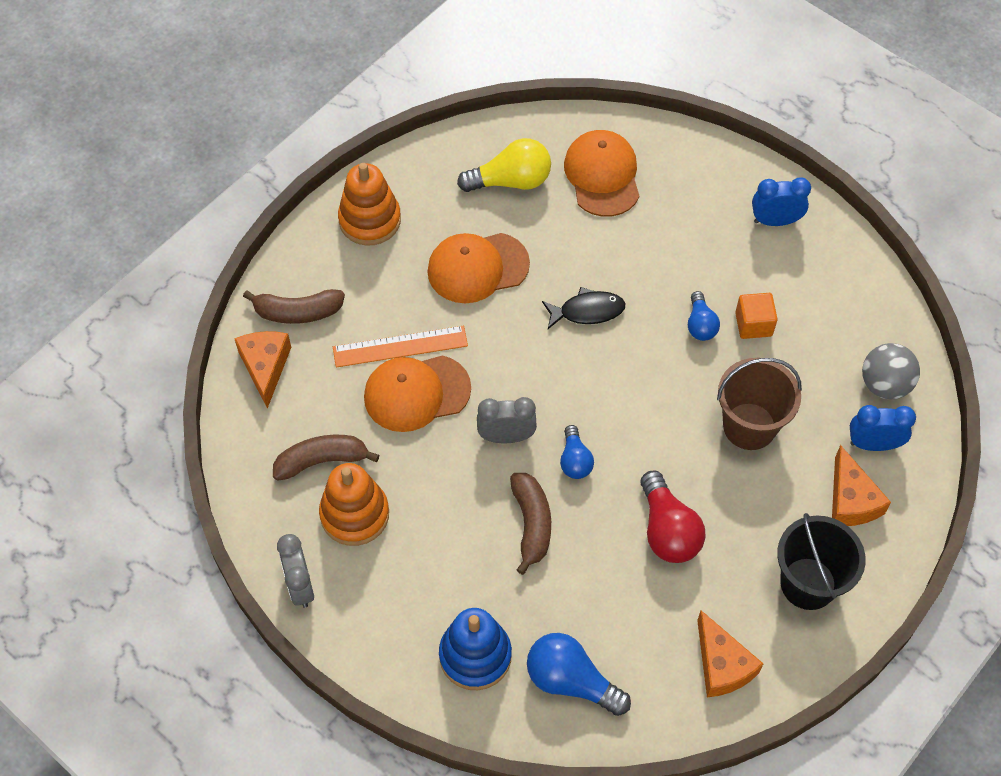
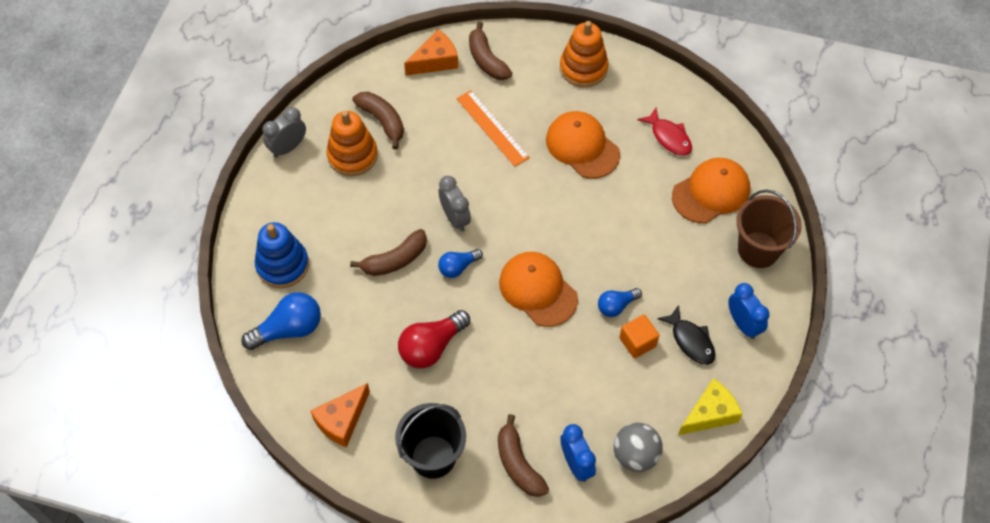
camera: 65 degrees right, 0 degrees up
(416, 393) = (461, 152): orange cap -> orange cap (538, 290)
(511, 181) = (669, 137): yellow light bulb -> red fish
(571, 681) = (289, 329): blue light bulb -> blue light bulb turned 60 degrees clockwise
(587, 311) = (585, 228): black fish -> black fish (690, 341)
(749, 426) = (545, 370): brown bucket -> brown bucket (758, 249)
(851, 500) = (518, 464): orange cheese -> brown banana
(864, 296) = (710, 413): none -> yellow cheese

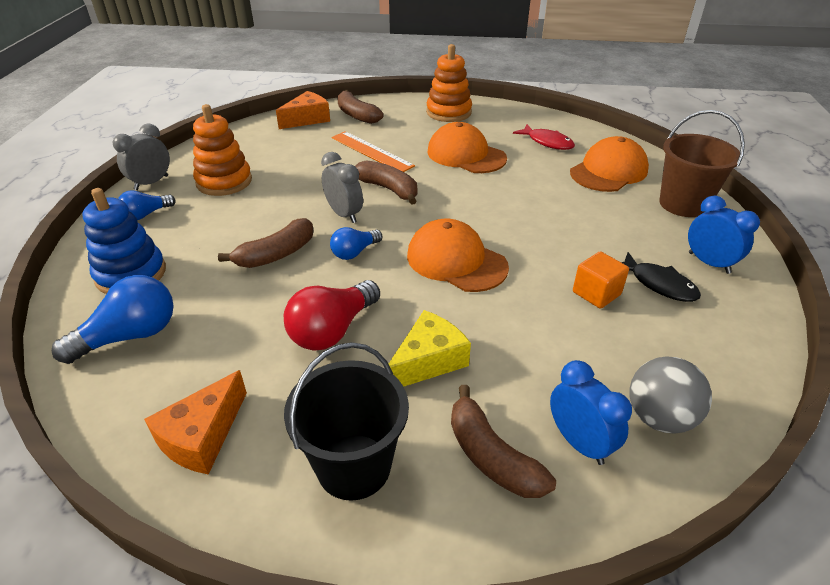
camera: 10 degrees left, 20 degrees down
(382, 121) = (256, 157): brown banana -> brown banana (389, 189)
(616, 306) = (554, 264): blue light bulb -> blue light bulb (146, 214)
(710, 413) = (729, 353): yellow cheese -> yellow cheese (428, 361)

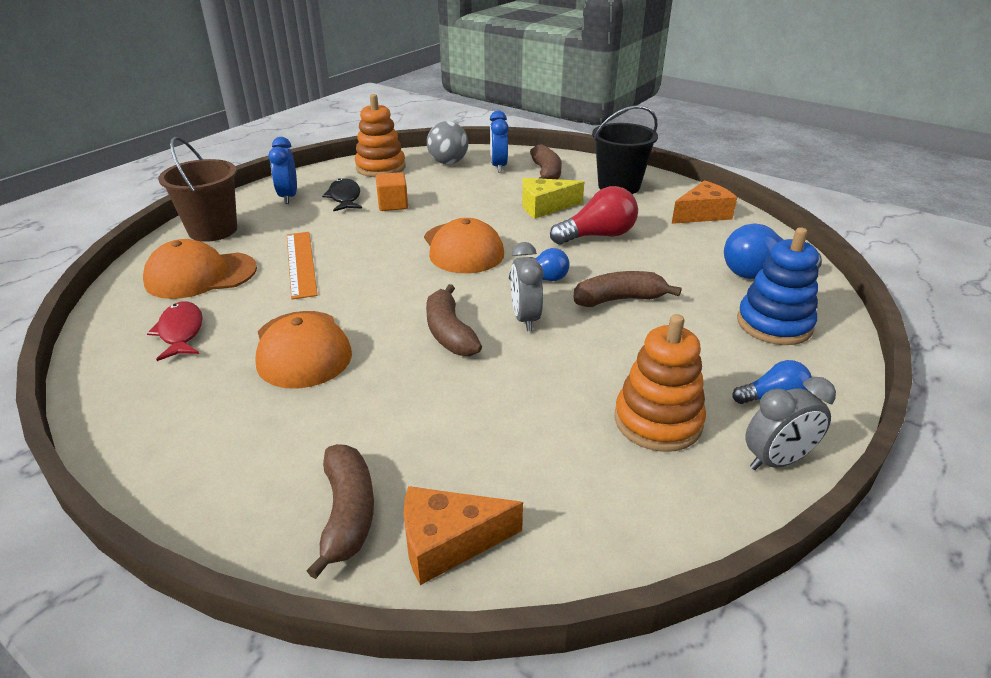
camera: 150 degrees left, 5 degrees down
(371, 151) = (412, 402): orange ruler -> orange ruler (301, 263)
(449, 112) = (195, 449): orange stacking toy -> orange stacking toy (380, 168)

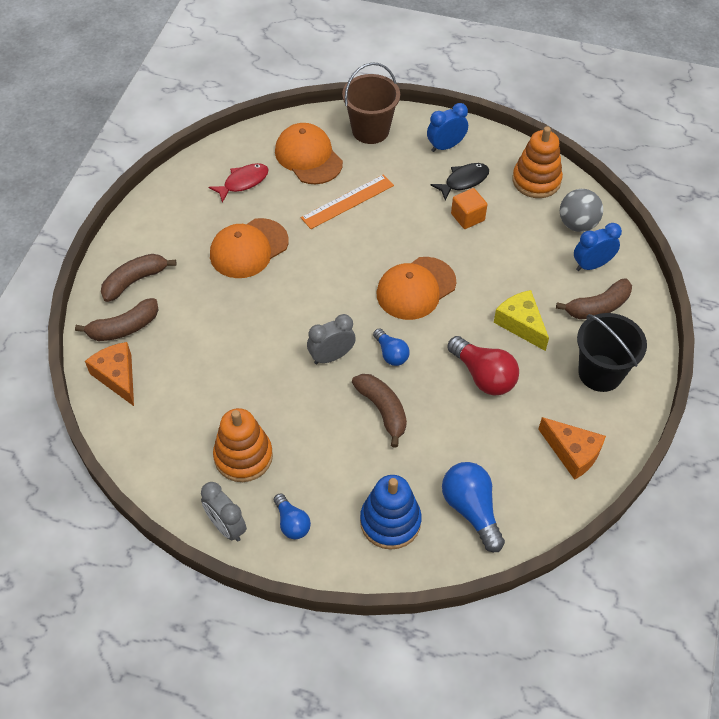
camera: 70 degrees right, 20 degrees up
(449, 332) = (296, 318): brown banana -> brown banana (135, 281)

